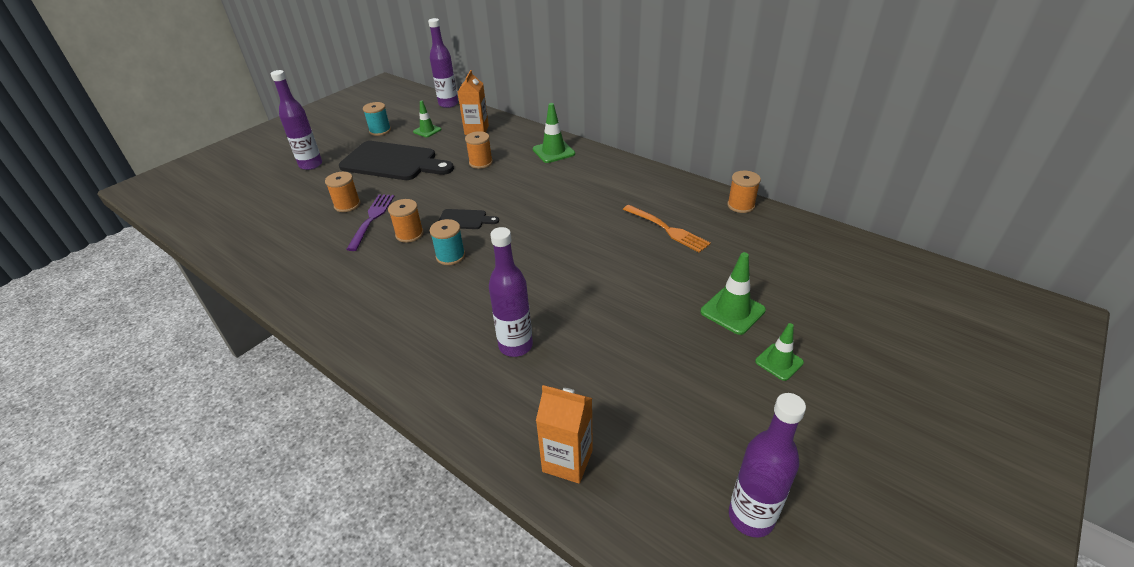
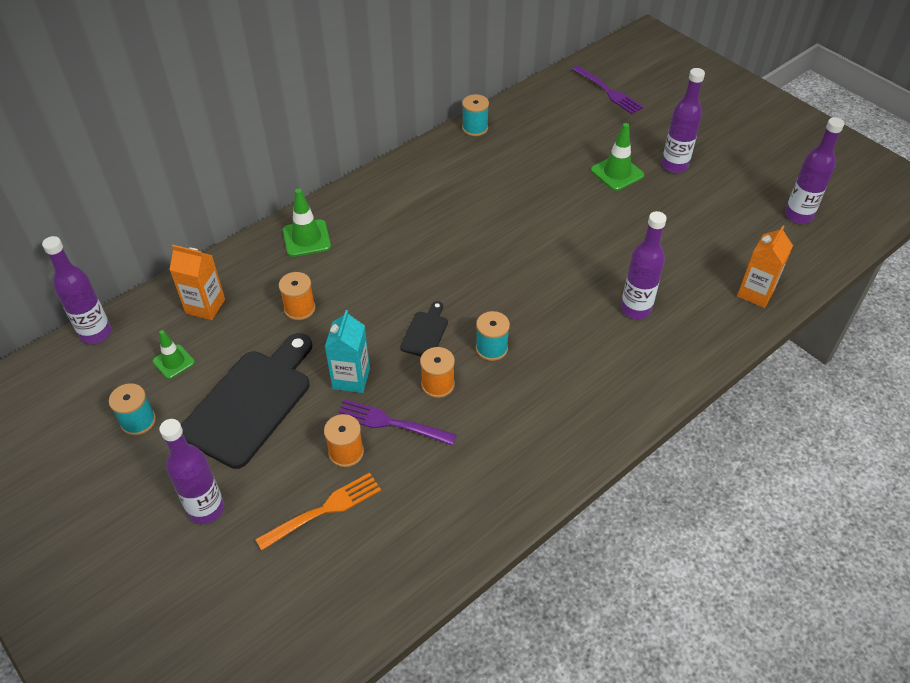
camera: 80 degrees left, 10 degrees up
(415, 195) = (351, 378): none -> turquoise carton
(666, 229) = (496, 183): orange fork -> orange fork (323, 510)
(741, 205) = (475, 128): orange spool -> turquoise spool
(779, 362) = (674, 165): green traffic cone -> purple bottle
(884, 288) = (608, 91): none -> purple fork

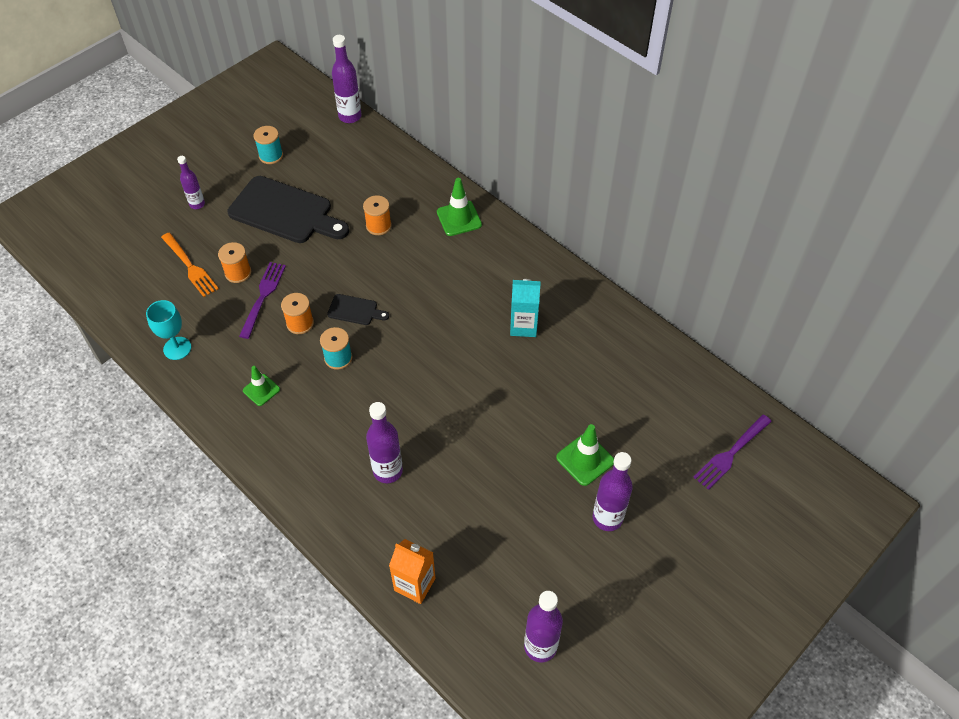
camera: 85 degrees right, 5 degrees up
(173, 362) = (323, 163): green traffic cone -> green traffic cone (261, 390)
(205, 306) = (378, 169): orange carton -> none
(206, 509) = (197, 204): purple bottle -> purple bottle, size x0.63
(351, 378) = (306, 267): turquoise carton -> turquoise carton (523, 326)
(463, 516) = (177, 348): none -> turquoise goblet
(475, 128) = (635, 328): turquoise spool -> none

